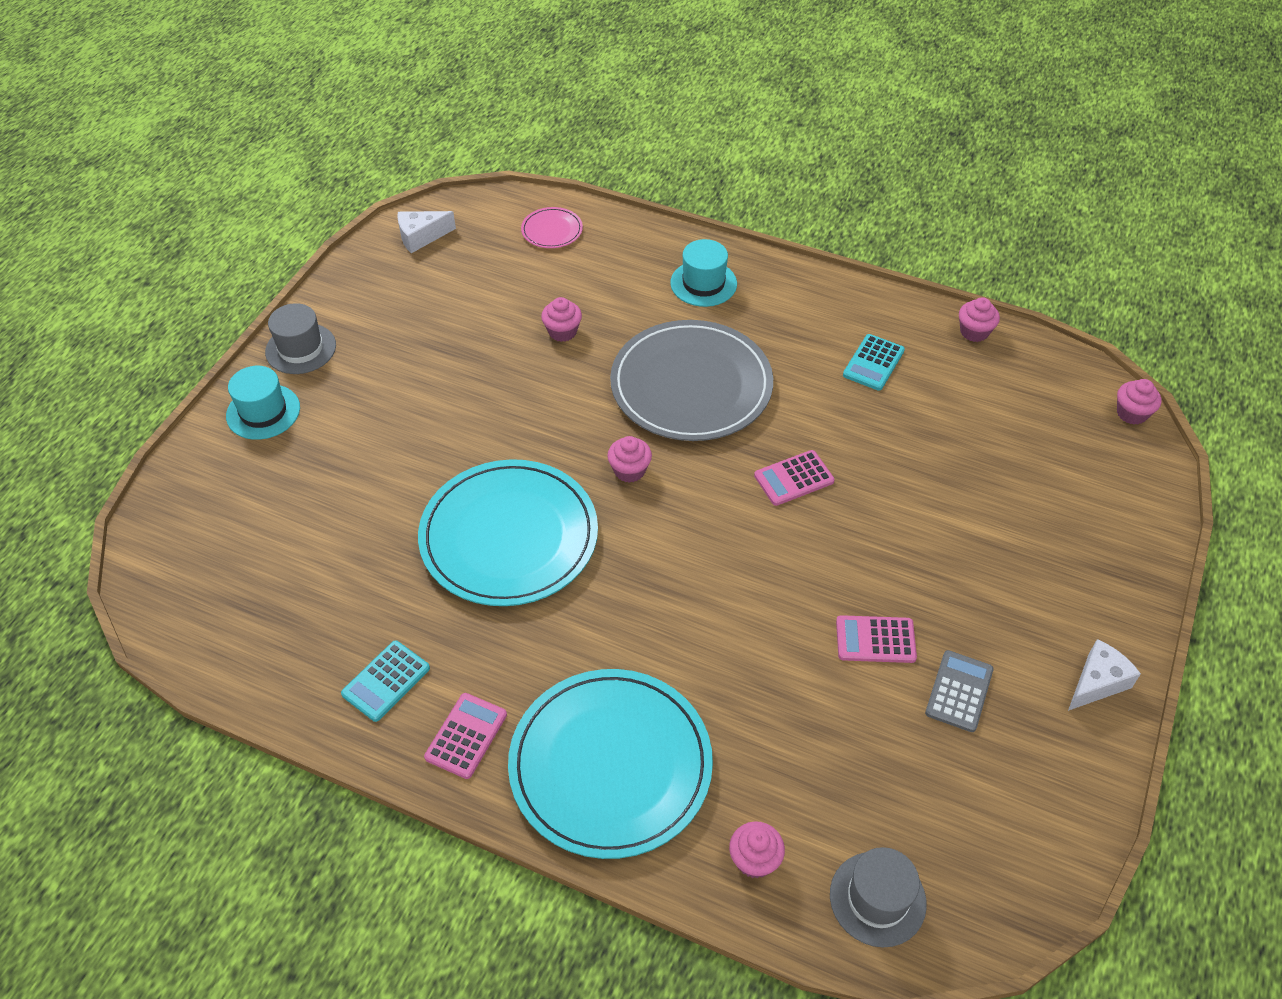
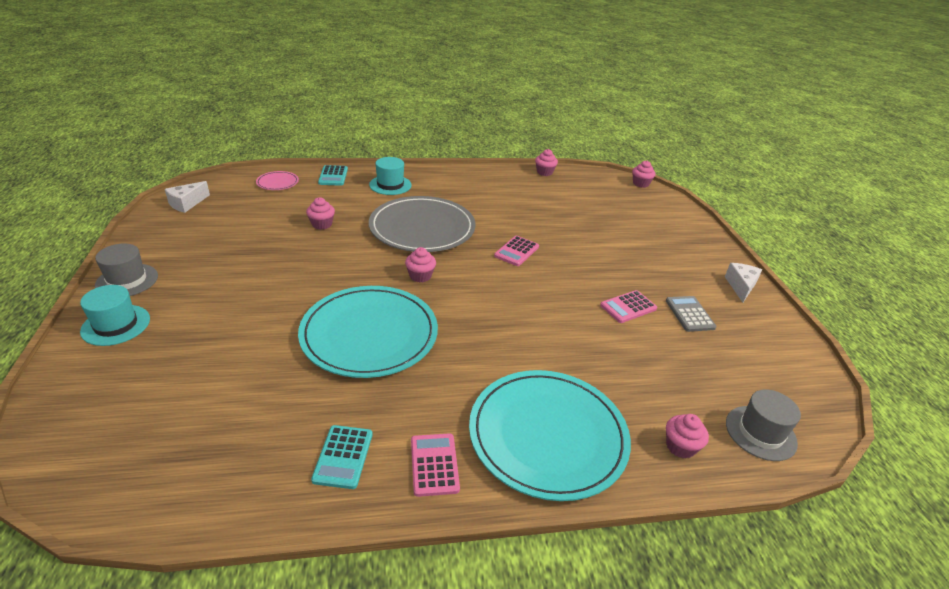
camera: 35 degrees left, 15 degrees down
(873, 363) = (510, 195): turquoise calculator -> turquoise calculator (333, 176)

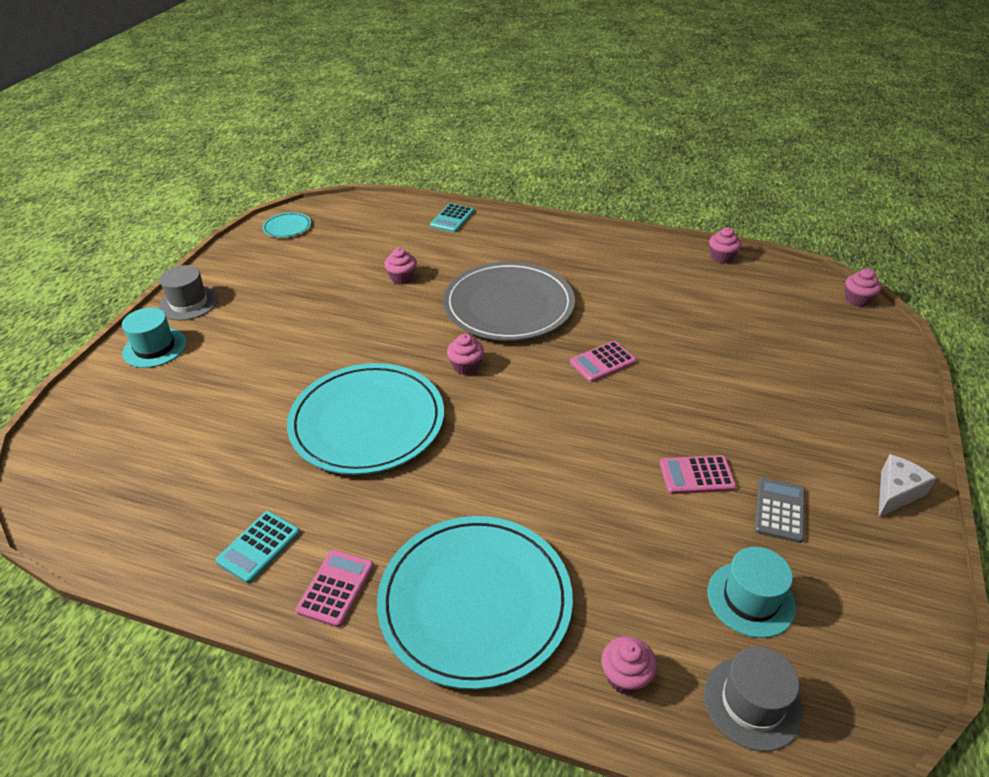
camera: 30 degrees right, 5 degrees up
(187, 203) = (287, 227): white cheese -> turquoise plate
(277, 182) = (388, 217): pink plate -> none
(390, 185) = (509, 241): turquoise hat -> turquoise hat (750, 599)

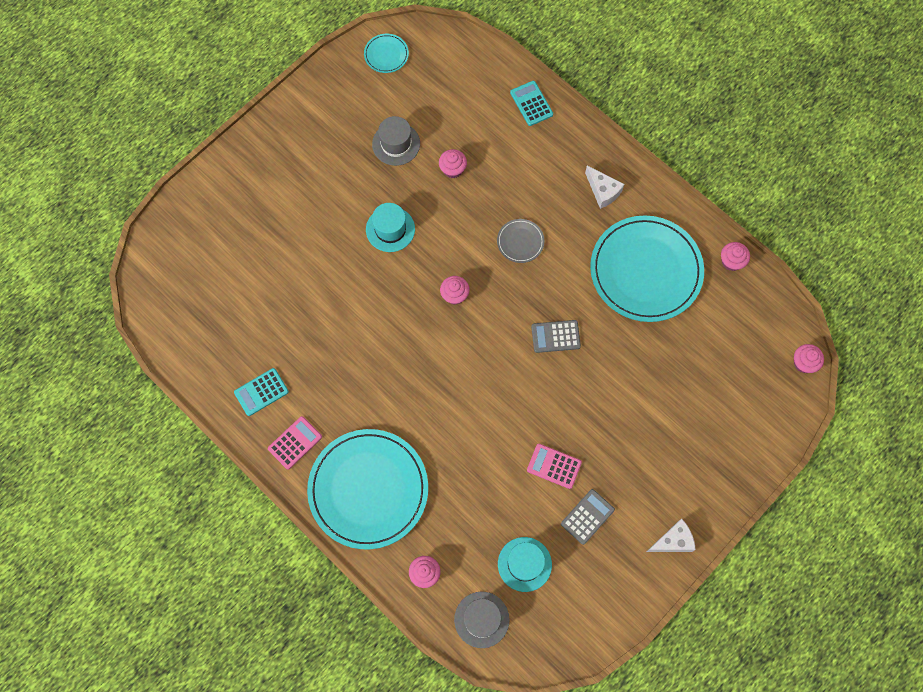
camera: 25 degrees right, 30 degrees up
(155, 348) = (242, 172): turquoise hat -> turquoise hat (390, 229)
(189, 303) = (279, 128): grey hat -> grey hat (396, 144)
(367, 422) = (363, 318): turquoise plate -> turquoise plate (646, 270)
(452, 219) = (531, 103): turquoise calculator -> turquoise calculator turned 105 degrees clockwise
(509, 305) = (520, 242): grey plate -> grey plate, size x0.42
(563, 250) = (603, 191): none -> white cheese
(602, 362) = (555, 336): pink calculator -> grey calculator

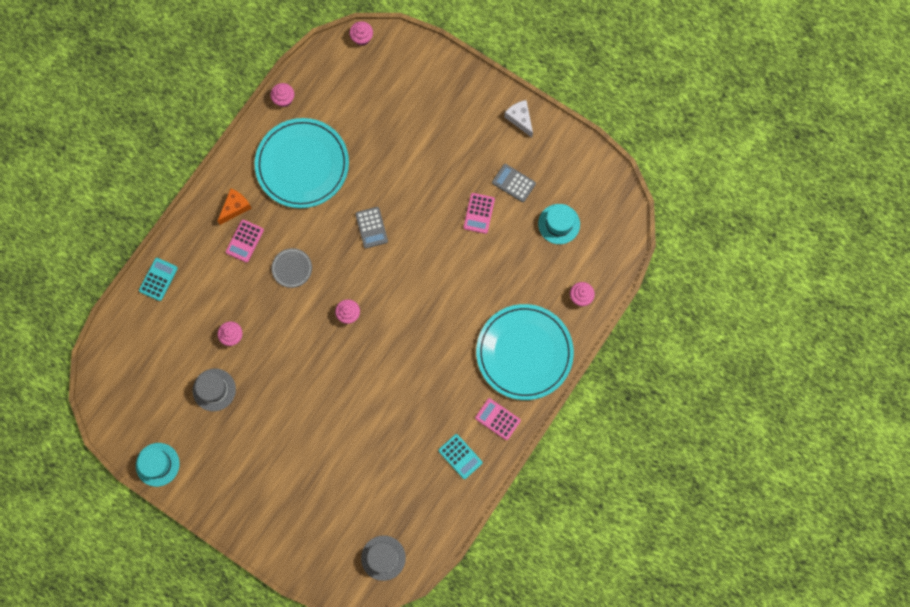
camera: 100 degrees left, 5 degrees up
(386, 54) = (124, 416): turquoise plate -> none
(390, 229) = (297, 379): turquoise hat -> turquoise hat (157, 464)
(481, 619) = (606, 249): grey hat -> grey hat (383, 558)
(531, 103) = (158, 279): turquoise calculator -> turquoise calculator turned 150 degrees clockwise
(561, 196) = (245, 241): none -> pink calculator
(603, 191) = (235, 207): white cheese -> orange cheese

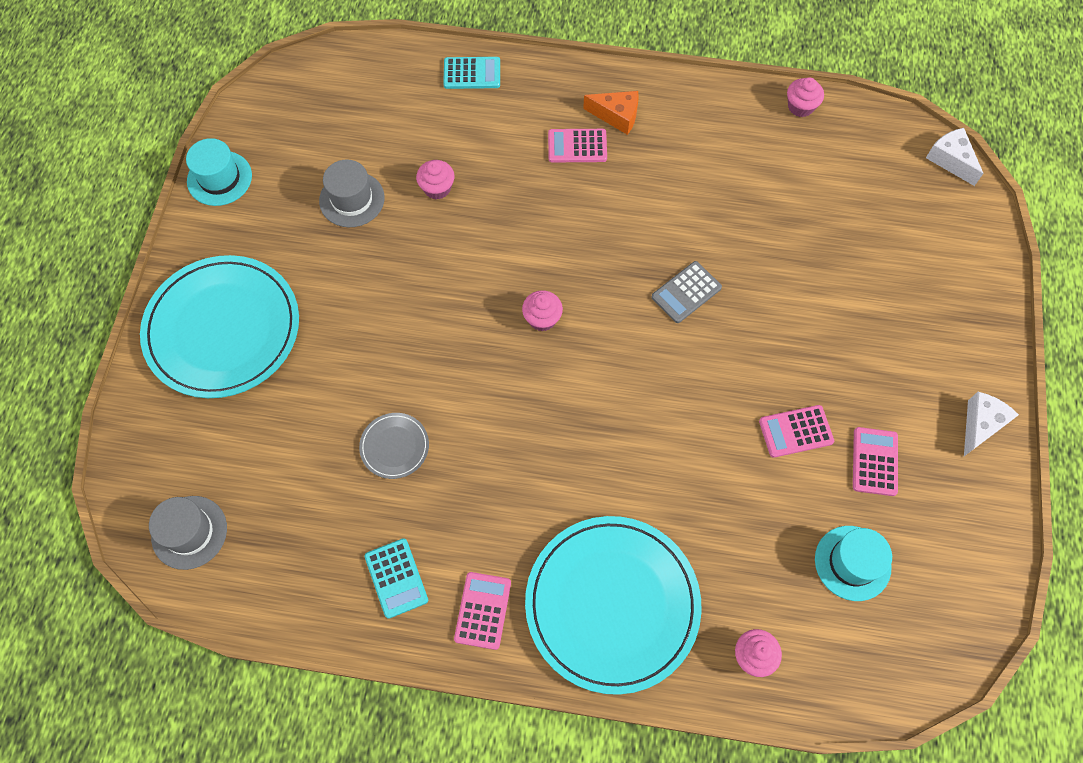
camera: 65 degrees right, 10 degrees down
(292, 268) = (570, 218): grey plate -> grey plate (394, 446)
(302, 164) = (724, 167): turquoise plate -> turquoise plate (223, 329)
(362, 38) = (950, 160): pink cupcake -> white cheese
(460, 456) = (396, 578): turquoise calculator -> turquoise calculator turned 45 degrees counterclockwise
(513, 183) = (874, 461): grey calculator -> pink calculator

